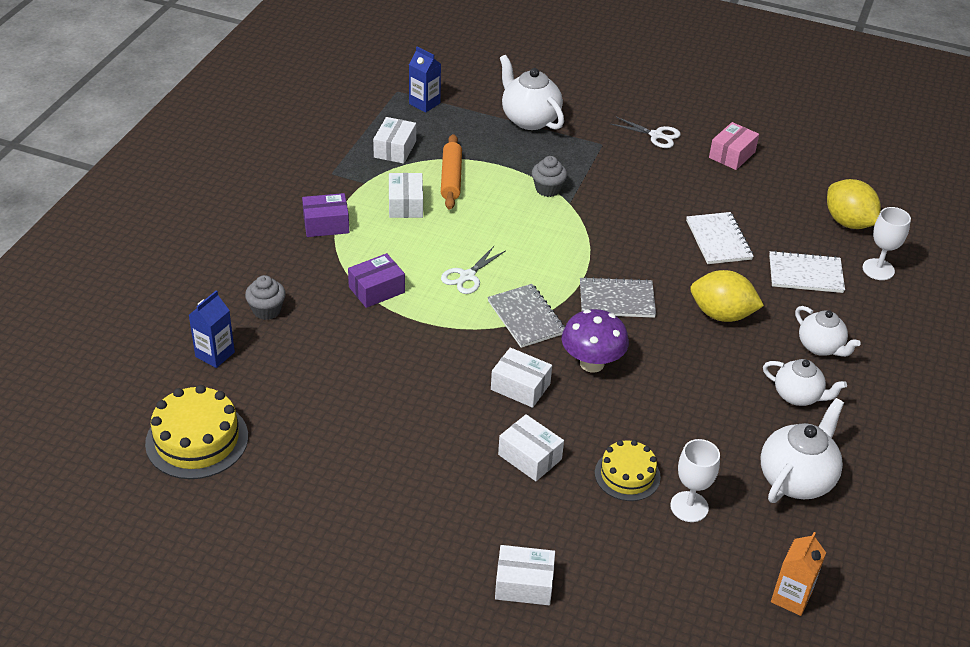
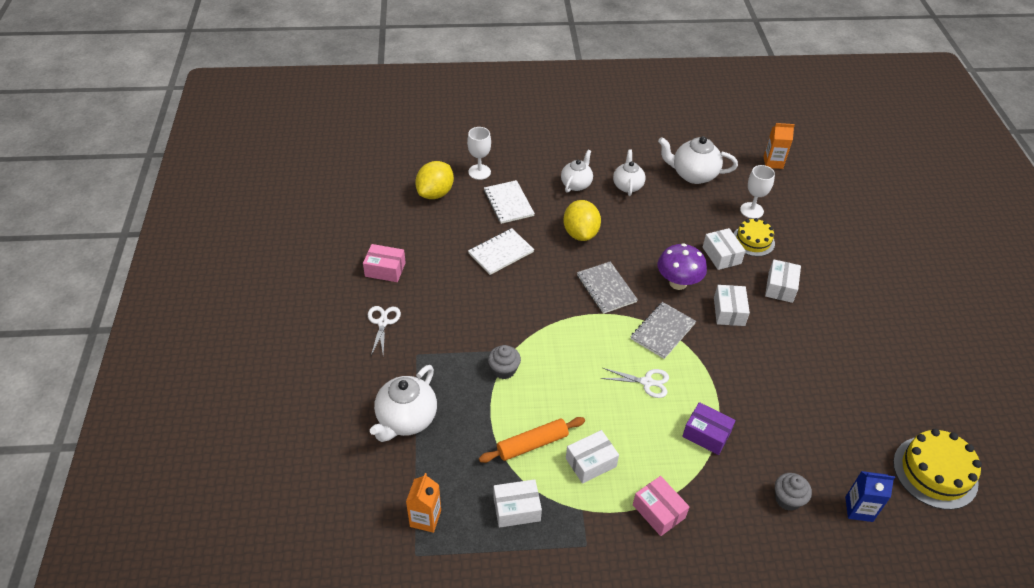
camera: 115 degrees left, 5 degrees up
(326, 224) = (658, 511): purple box -> pink box
(424, 103) = (425, 518): blue carton -> orange carton
(524, 584) = (866, 260): white box -> white box (721, 255)

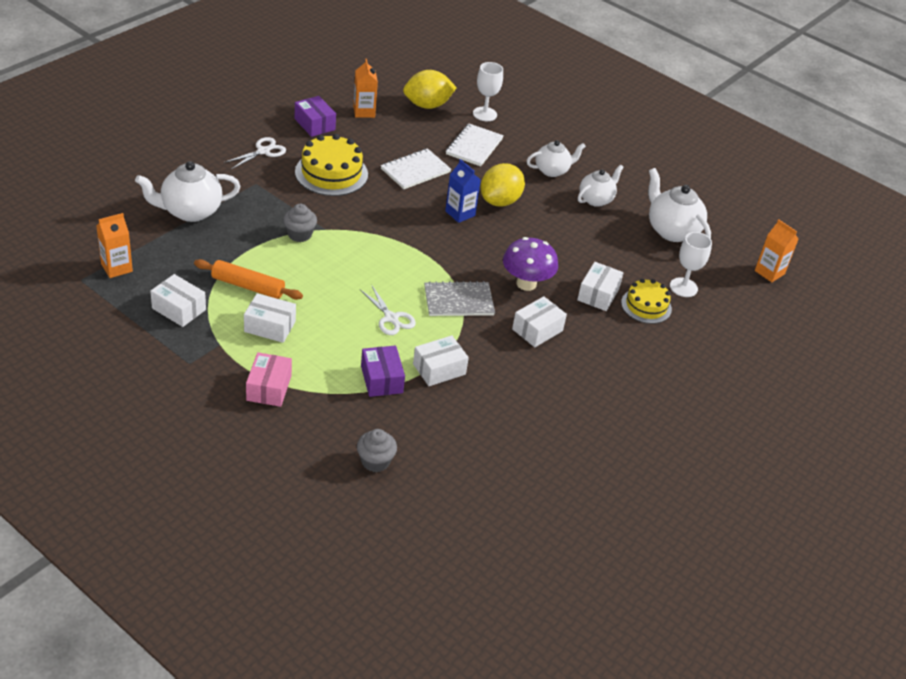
camera: 40 degrees right, 5 degrees down
(385, 269) = (314, 124): pink box -> purple box
(403, 232) = (364, 112): none -> orange carton
(501, 252) = (415, 170): white notebook -> white notebook turned 45 degrees counterclockwise
(606, 288) = (459, 246): grey notebook -> none
(780, 287) = (613, 349): white box -> white box (439, 369)
(859, 509) = (421, 513): blue carton -> blue carton (460, 213)
(935, 472) = (530, 551): yellow cake -> yellow cake (331, 173)

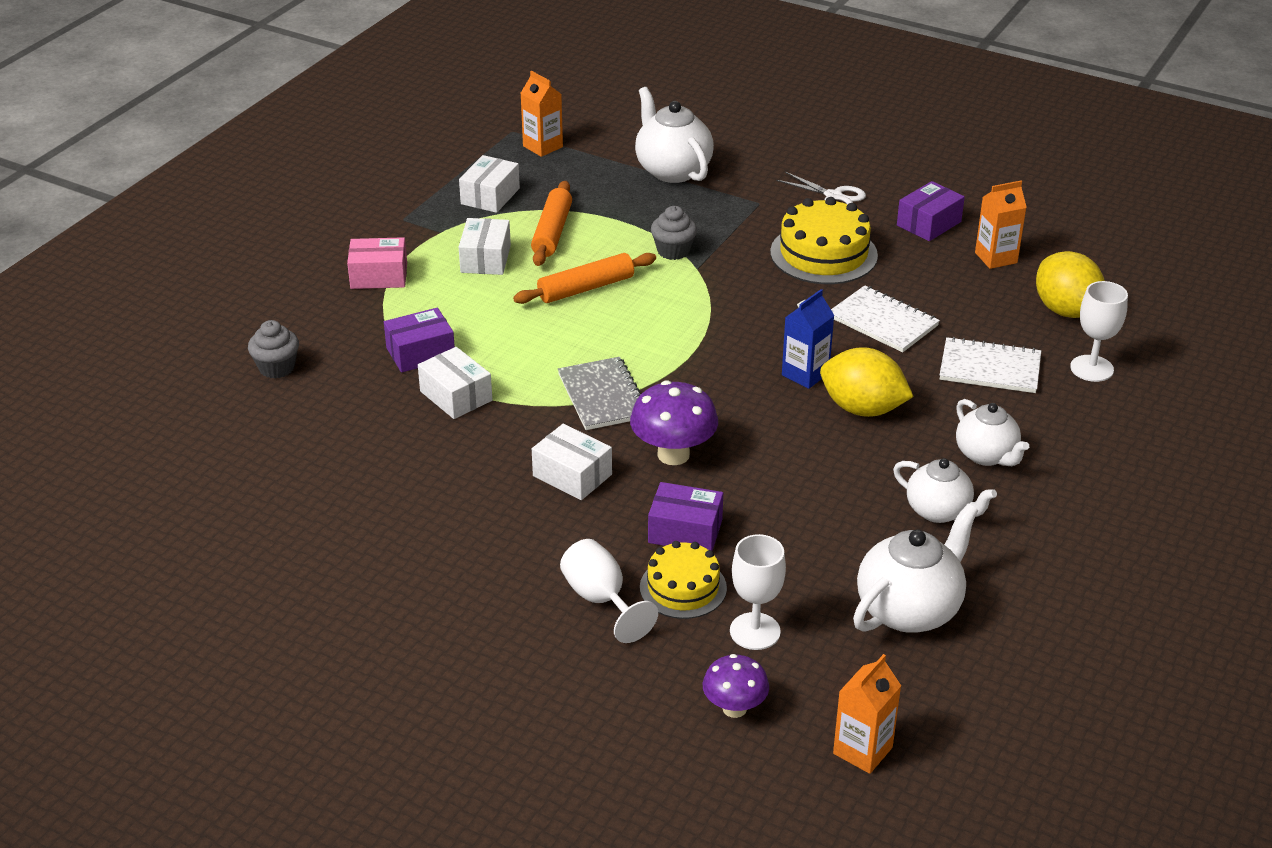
camera: 85 degrees right, 5 degrees down
(330, 284) = (586, 288): none -> orange rolling pin
(391, 318) = (540, 344): white scissors -> none
(598, 294) = (685, 531): white box -> purple box
(652, 340) = (601, 599): none -> white goblet
(740, 308) = (734, 708): none -> purple mushroom

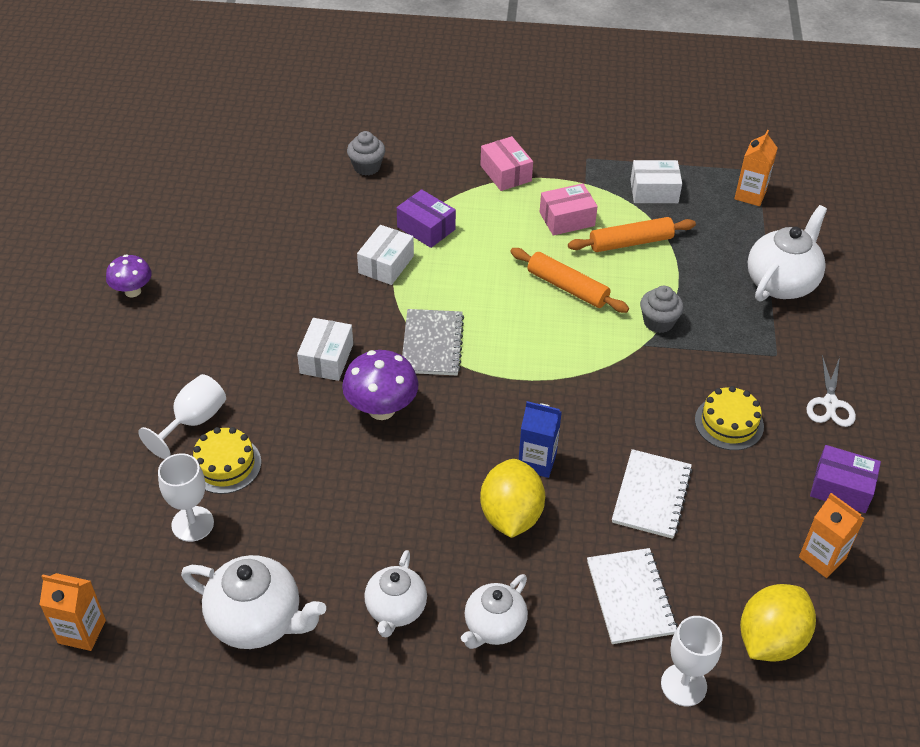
camera: 65 degrees right, 10 degrees up
(485, 259) = (567, 219): white box -> pink box
(603, 396) = (432, 344): grey notebook -> grey notebook turned 45 degrees counterclockwise
(685, 531) = (291, 445): purple box -> none
(734, 708) = (103, 536): purple mushroom -> purple mushroom (132, 291)
(823, 254) = (729, 423): yellow cake -> yellow cake, size x0.64

